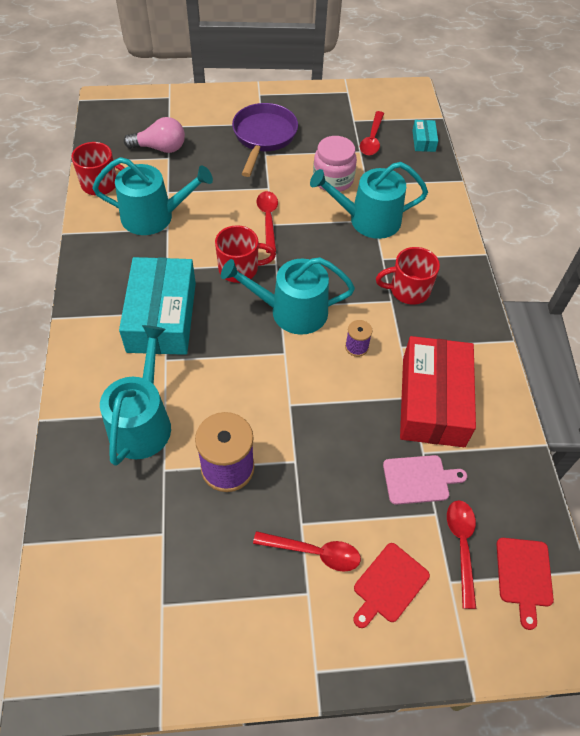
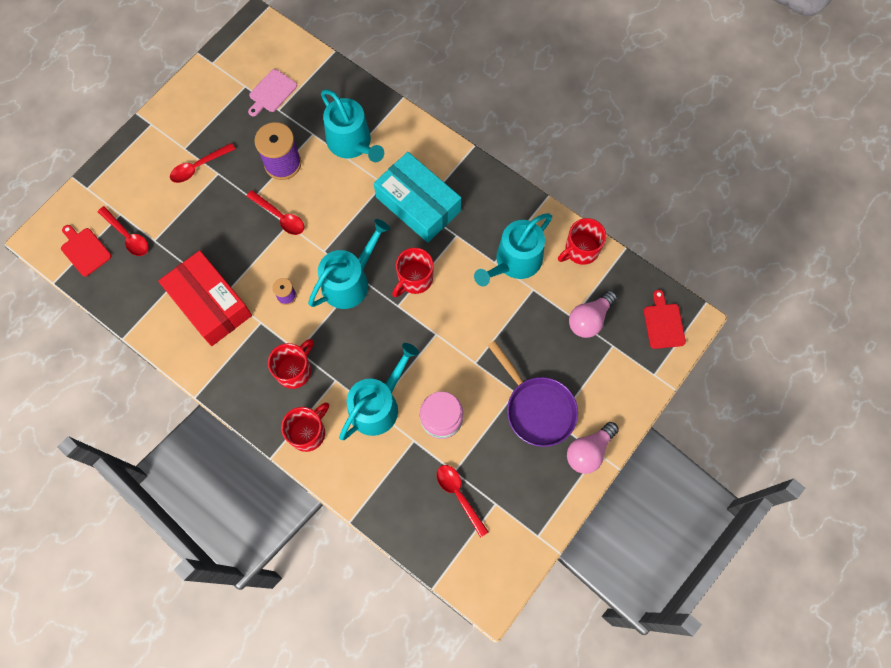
camera: 135 degrees right, 15 degrees up
(263, 98) = (588, 451): none -> pink light bulb
(268, 219) = (443, 335): red spoon -> red spoon (280, 217)
(389, 585) = (149, 186): red cutting board -> red cutting board (663, 323)
(419, 479) = (178, 250): pink cutting board -> pink cutting board (271, 92)
(423, 141) = (419, 538): turquoise box -> none
(439, 245) = (308, 432): none -> red mug

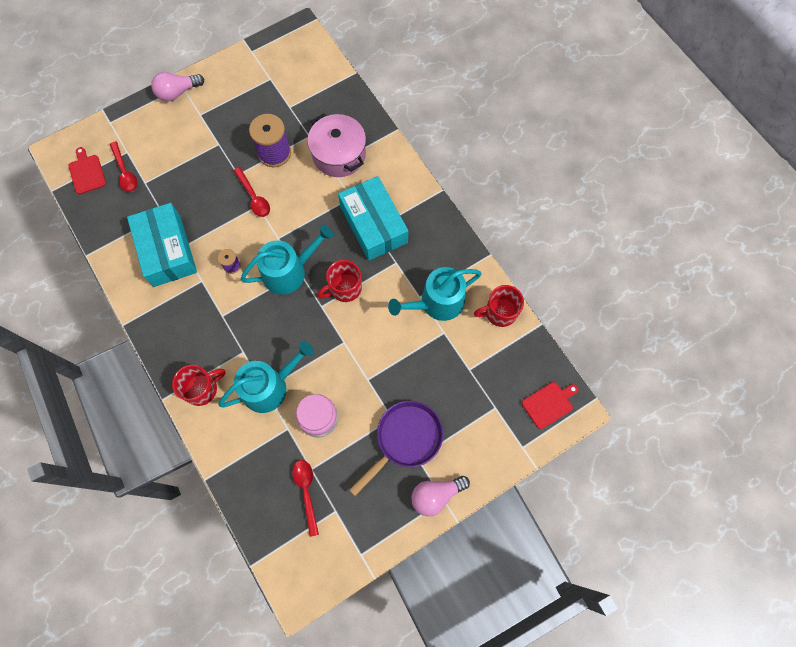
camera: 20 degrees right, 0 degrees up
(198, 167) = (205, 133): red spoon -> none
(210, 303) = (167, 250): red box -> turquoise box
(271, 92) = (289, 91): pink cutting board -> none
(294, 370) = (212, 331): red mug -> none
(352, 143) = (339, 154): turquoise watering can -> pink pot
(537, 408) = (405, 439): purple pan -> purple pan turned 120 degrees counterclockwise
(589, 319) = (483, 376): pink light bulb -> pink light bulb (178, 92)
(663, 323) = (549, 404): red cutting board -> red cutting board turned 45 degrees clockwise

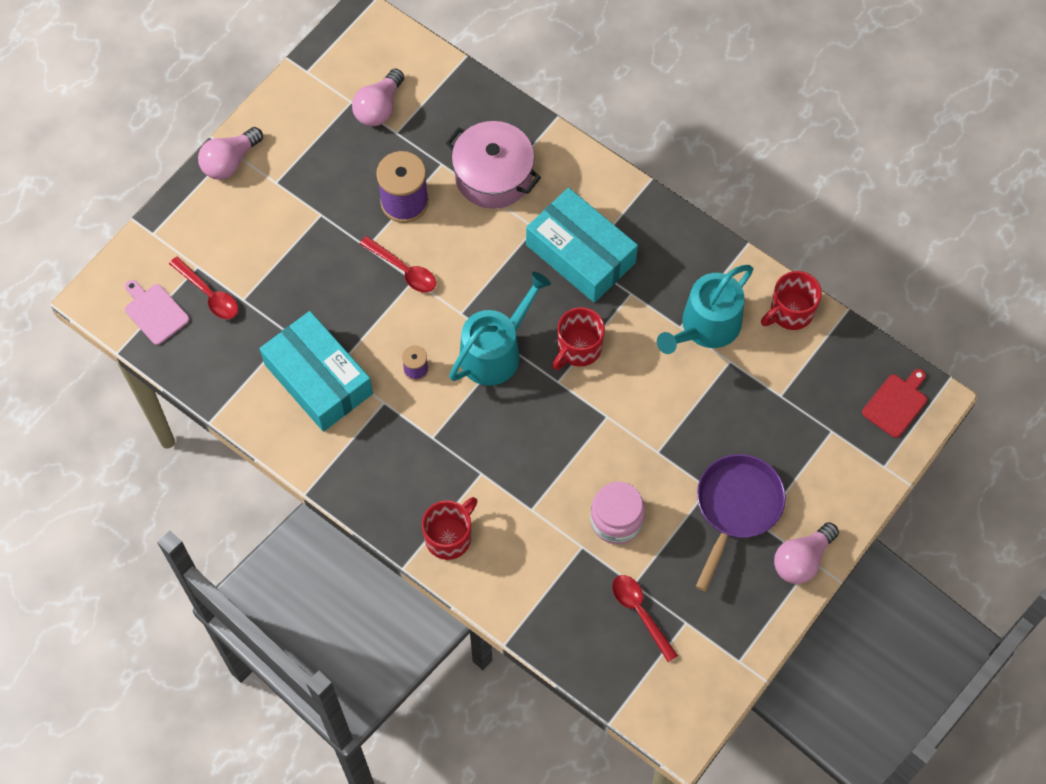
camera: 20 degrees left, 5 degrees down
(87, 172) = (155, 312): red cutting board -> pink cutting board
(269, 386) = (536, 504): turquoise watering can -> none
(286, 88) = (379, 107): none -> pink light bulb

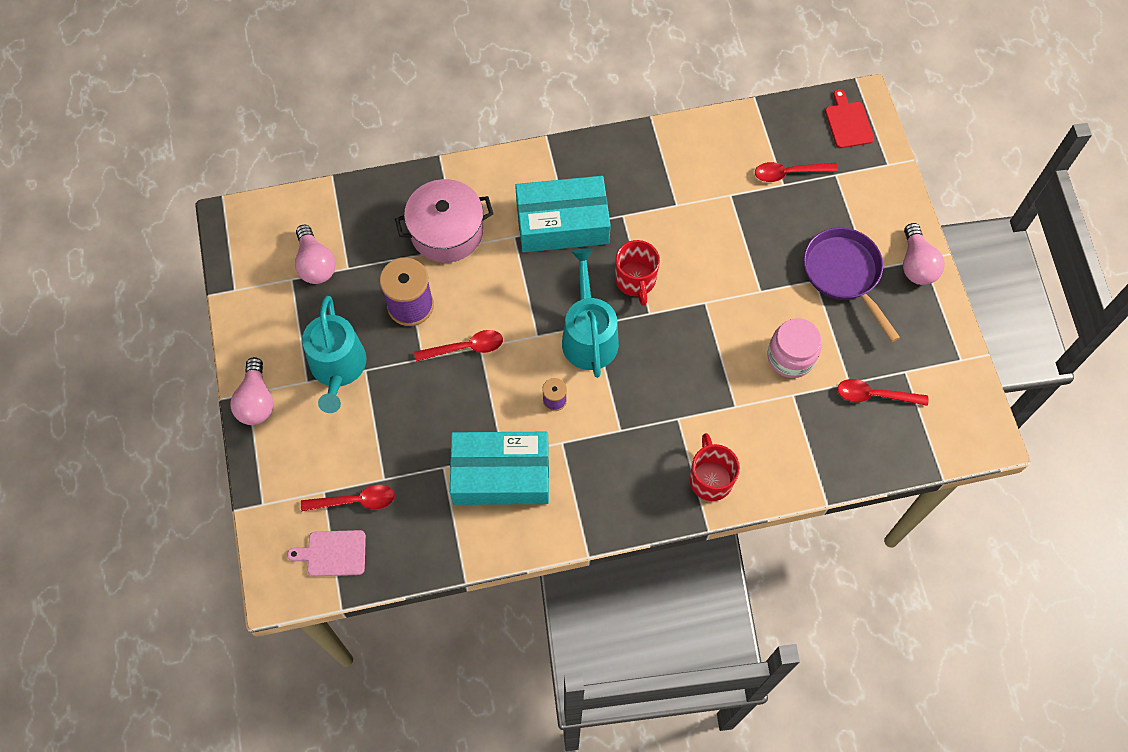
camera: 50 degrees left, 0 degrees up
(706, 326) = (691, 189): turquoise watering can -> turquoise watering can (338, 368)
(790, 312) = (725, 131): red mug -> none
(796, 392) = (789, 173): none -> red spoon

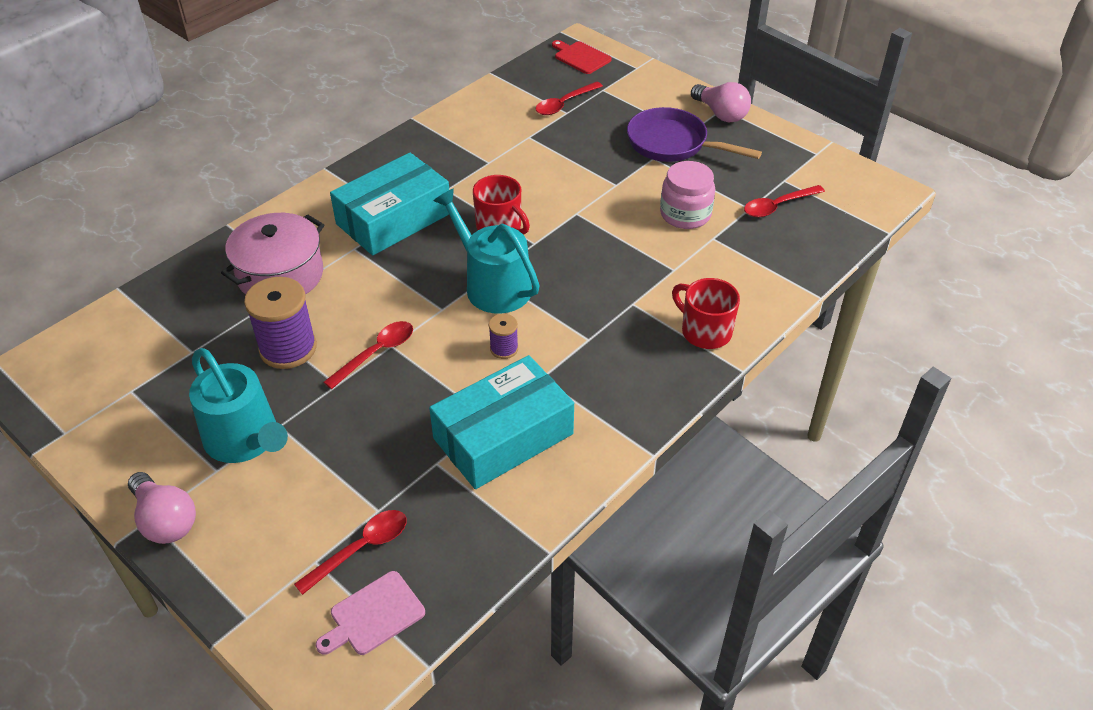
camera: 35 degrees left, 20 degrees down
(315, 264) = (151, 365): pink light bulb -> none

